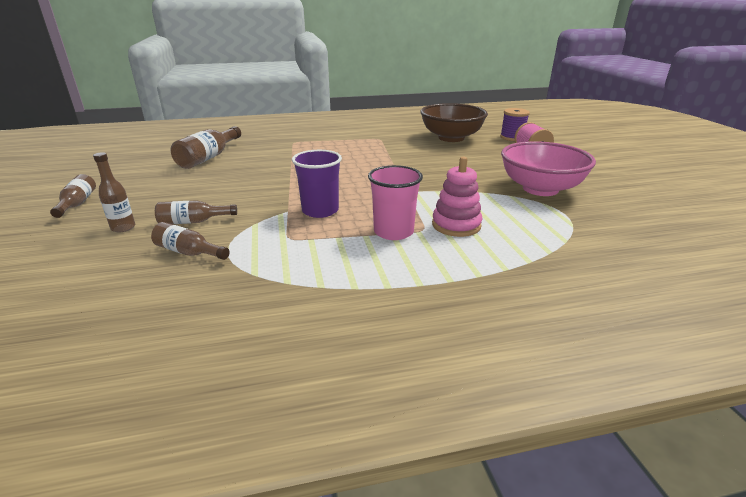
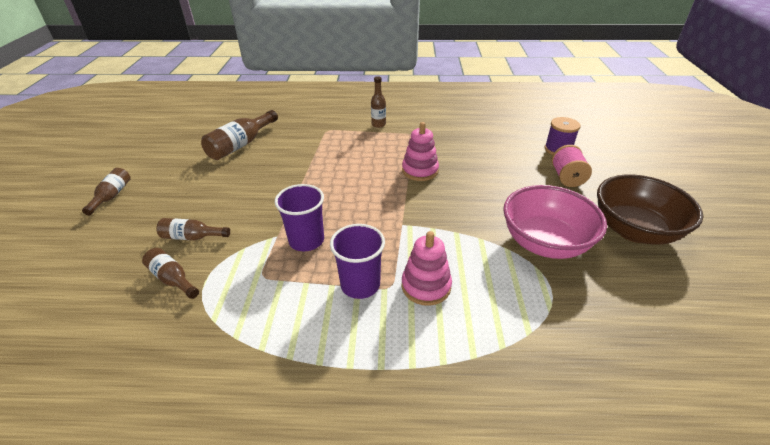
camera: 15 degrees right, 10 degrees up
(123, 228) = (134, 235): brown bottle -> brown bottle (378, 124)
(393, 232) = (360, 285): pink cup -> purple cup
(401, 159) = (420, 171): none -> pink stacking toy
(451, 138) = (489, 142): brown bowl -> brown bowl (634, 230)

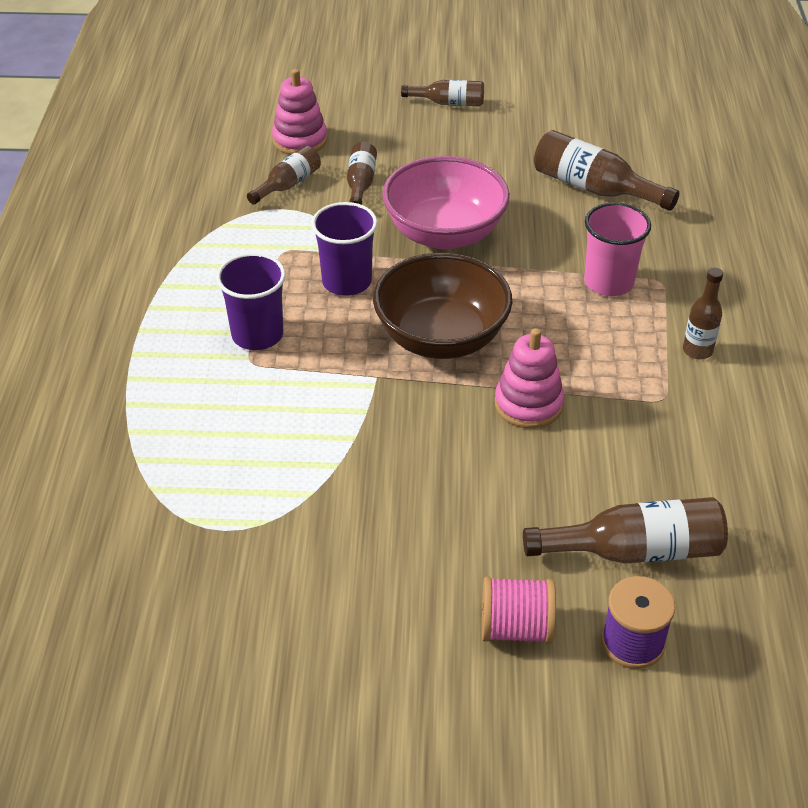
camera: 90 degrees right, 5 degrees up
(325, 144) = (608, 282): none -> pink cup
(426, 286) = (246, 396): pink stacking toy -> pink stacking toy (300, 140)
(508, 146) = (634, 550): none -> brown bottle
(544, 243) = (320, 544): pink bowl -> pink bowl (444, 233)
(634, 230) = (343, 687): brown bowl -> brown bowl (441, 338)

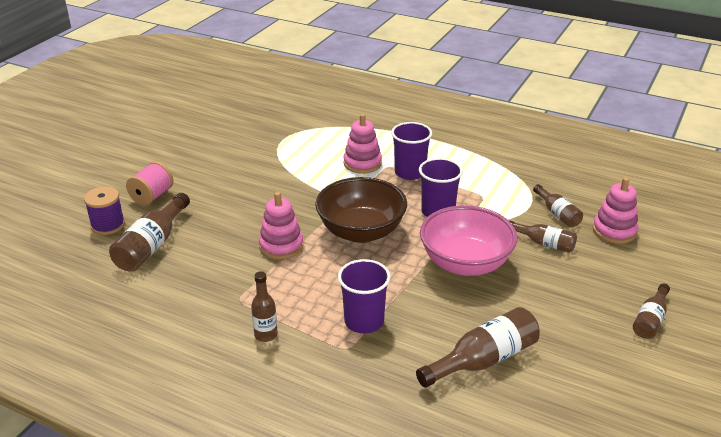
camera: 115 degrees right, 10 degrees down
(257, 394) = (362, 163): none -> pink stacking toy
(608, 282) = (364, 321): pink cup -> purple cup

